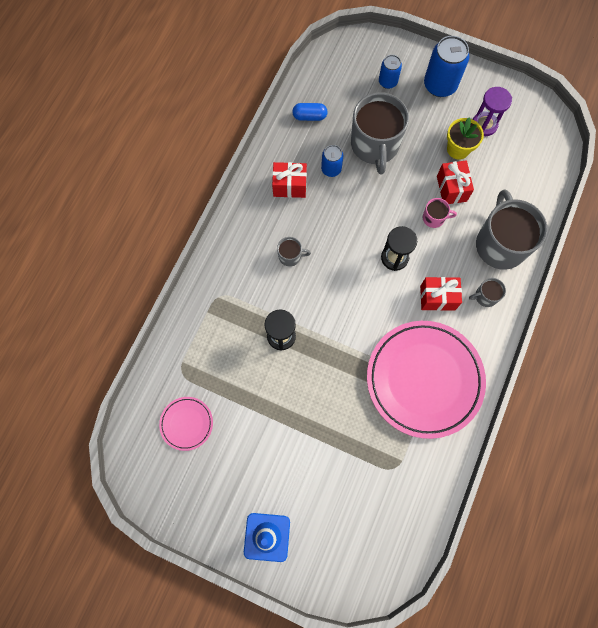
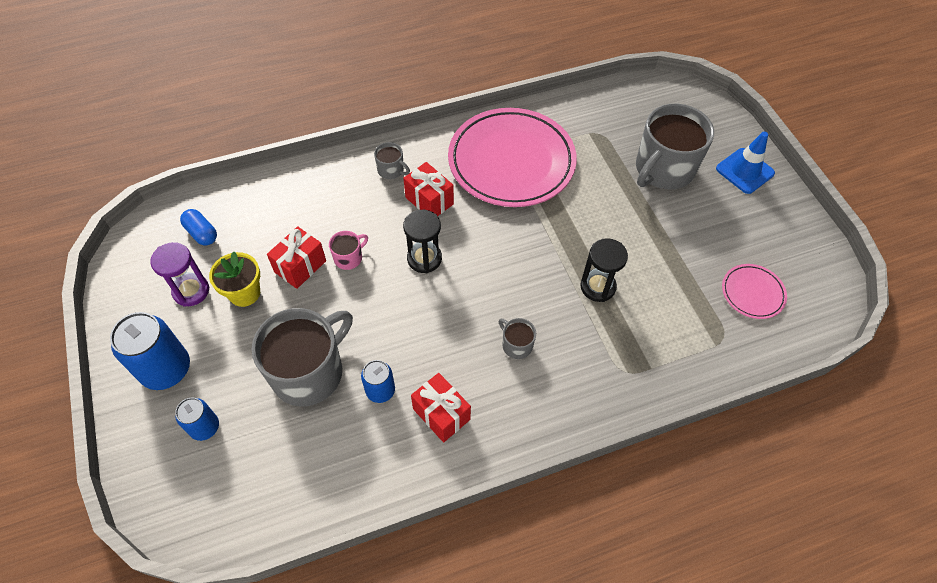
camera: 135 degrees left, 15 degrees down
(309, 116) = (330, 473): blue capsule -> blue capsule (201, 233)
(434, 218) = (349, 258): pink mug -> pink mug turned 90 degrees clockwise
(500, 244) = (326, 192): grey mug -> grey mug (663, 169)

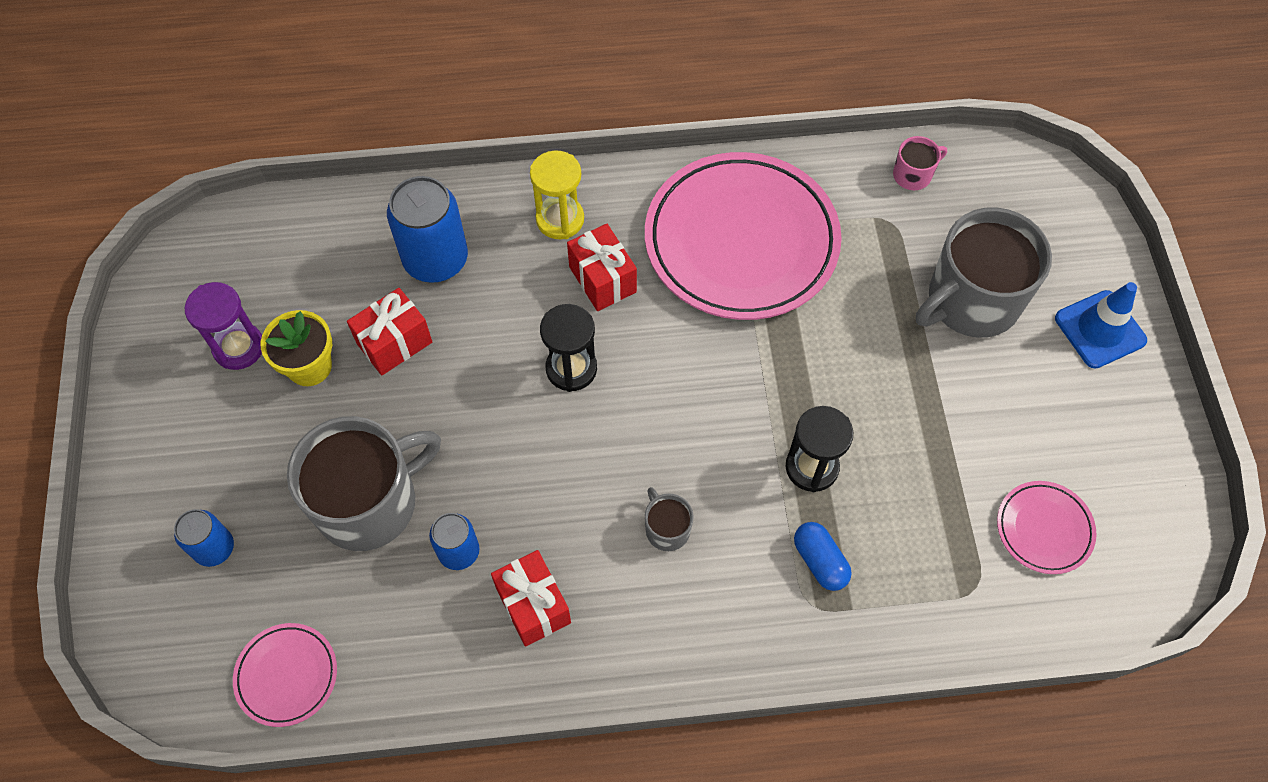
camera: 15 degrees right, 5 degrees up
(166, 369) = (182, 454): blue can -> blue can (436, 259)
(201, 233) = (271, 263): blue capsule -> blue capsule (819, 561)
(279, 502) = (287, 675): none -> pink plate
(349, 258) = (465, 344): pink mug -> pink mug (913, 175)
(391, 170) = (560, 219): grey mug -> yellow hourglass

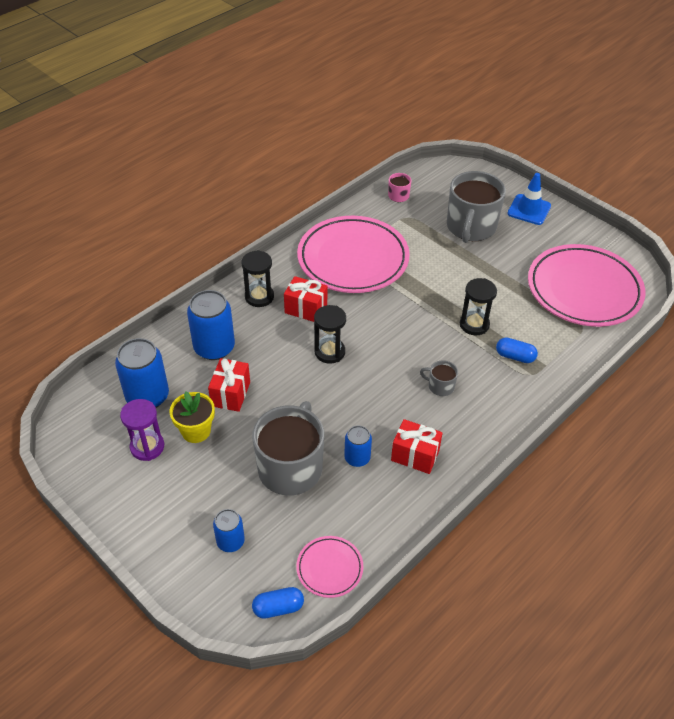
camera: 40 degrees left, 15 degrees down
(187, 677) = (278, 608): none -> blue capsule
(299, 276) = (147, 396): none -> blue can
(560, 219) = (259, 297): yellow hourglass -> black hourglass
(1044, 529) = (584, 290): pink plate -> pink plate, size x2.24

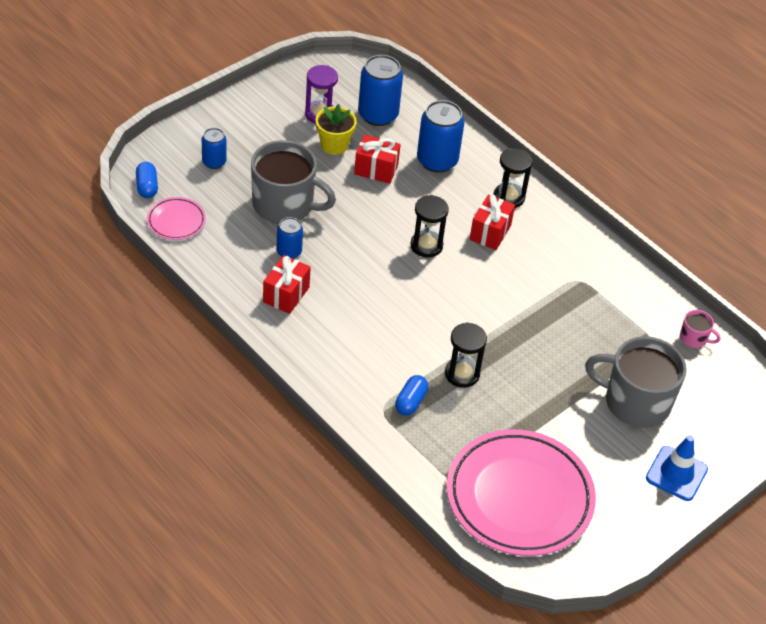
camera: 90 degrees right, 0 degrees up
(353, 259) = (571, 280): pink plate -> none
(440, 386) = (372, 328): grey mug -> none

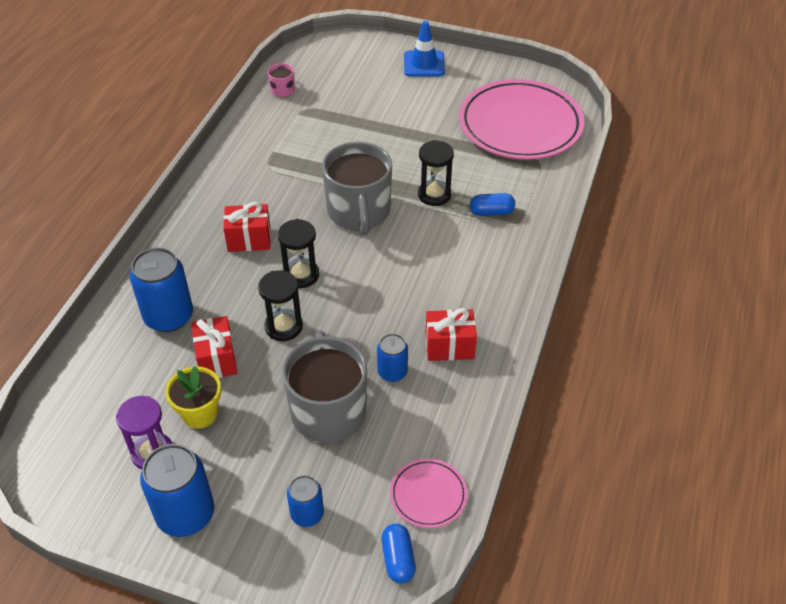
camera: 115 degrees left, 0 degrees up
(147, 187) = (398, 559): blue capsule -> blue capsule turned 60 degrees counterclockwise
(378, 115) = (120, 398): blue can -> blue can (185, 514)
(509, 197) = (189, 244): black hourglass -> black hourglass (283, 327)
(635, 402) = (376, 99): grey mug -> grey mug (359, 212)

